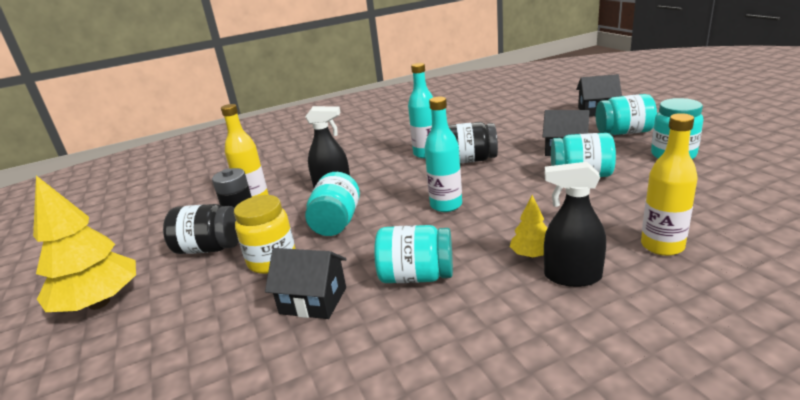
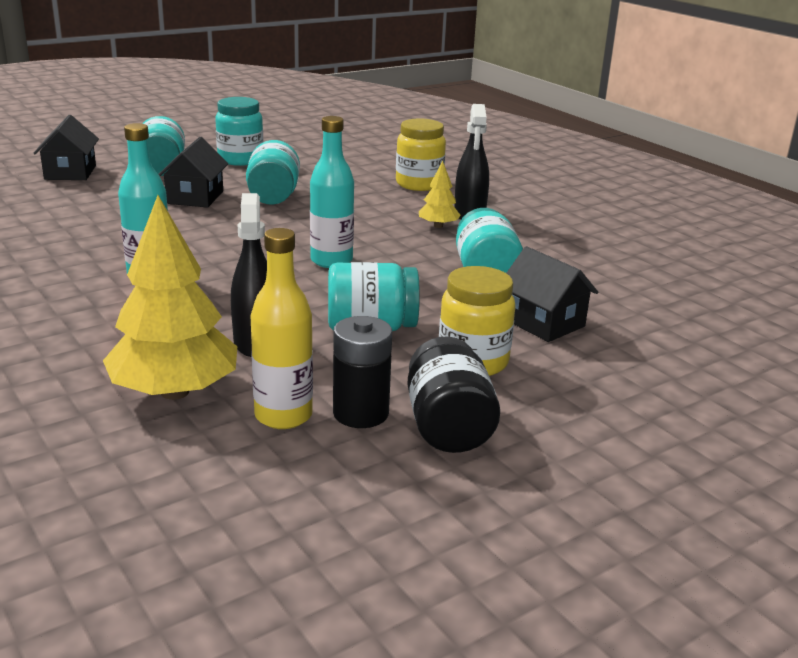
camera: 105 degrees left, 0 degrees up
(99, 303) = (617, 497): yellow tree -> yellow tree (174, 392)
(313, 300) = (543, 322): black house -> black house turned 45 degrees counterclockwise
(470, 160) = (196, 246): black jar -> none
(662, 246) = (419, 184): yellow bottle -> yellow jar

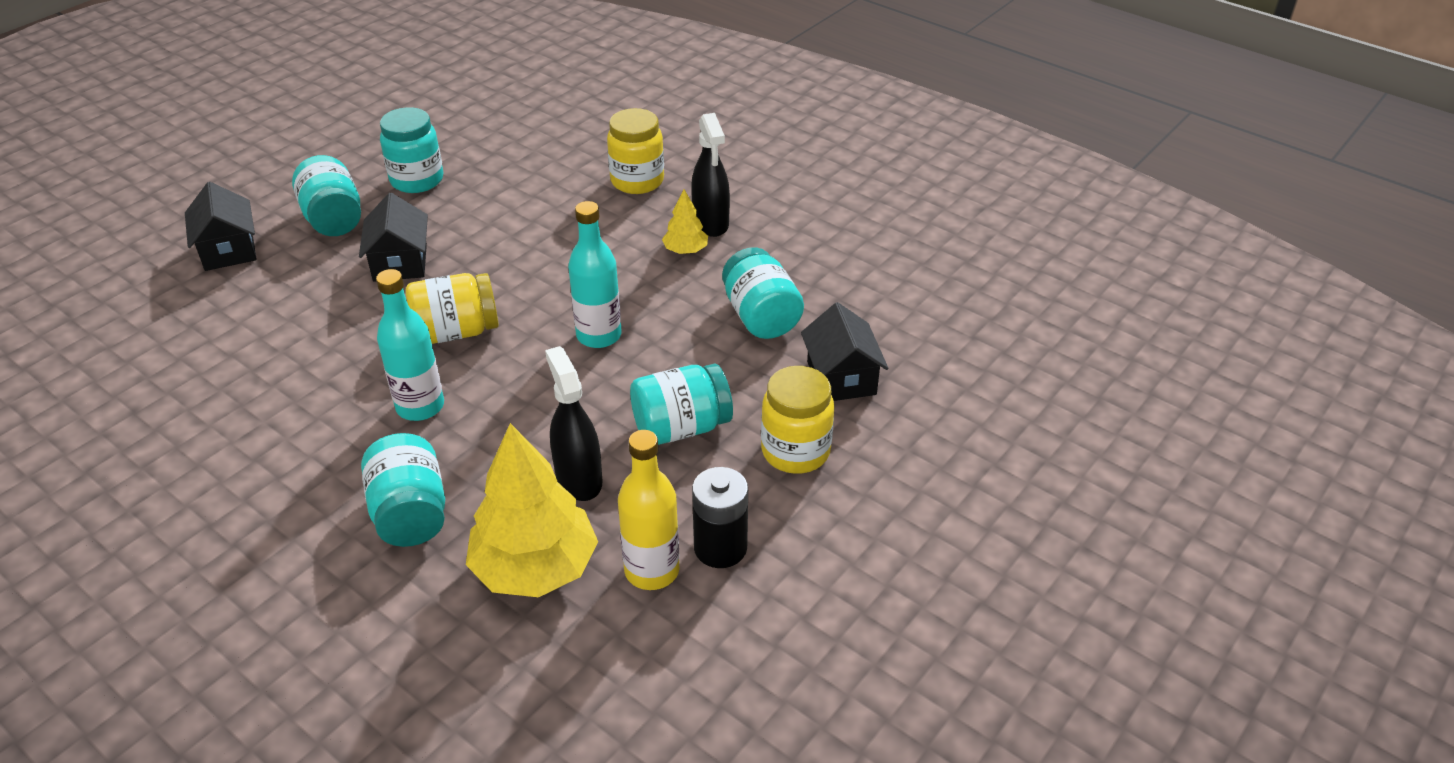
camera: 15 degrees left, 15 degrees up
(212, 240) = (456, 332): none -> yellow jar
(273, 196) = (487, 240): turquoise jar -> turquoise jar (410, 513)
(448, 426) = (804, 543): black jar -> none
(543, 322) = (841, 378): black house -> black house turned 45 degrees clockwise

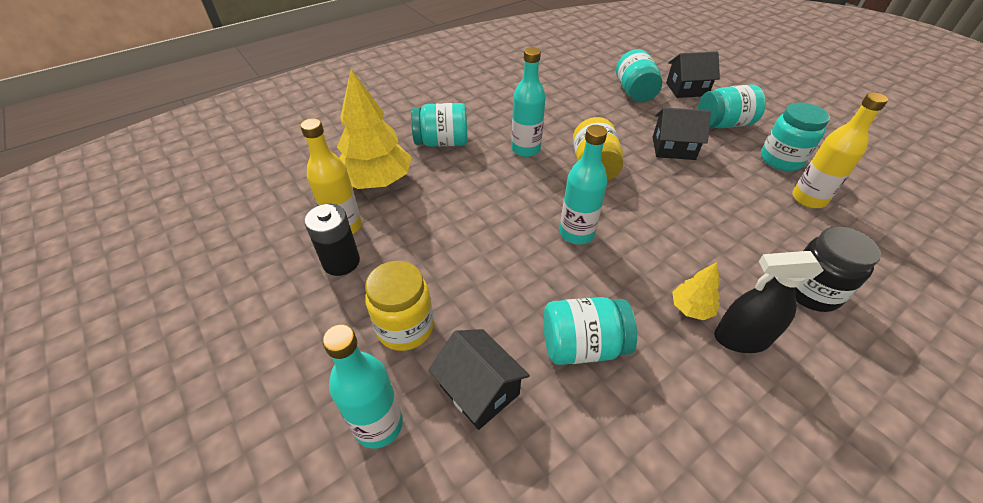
camera: 105 degrees right, 5 degrees up
(492, 168) = (808, 199): none -> yellow bottle
(579, 479) = (436, 205): black spray bottle -> none
(637, 181) = (810, 292): yellow jar -> black jar
(681, 427) = (461, 262): turquoise jar -> turquoise jar (634, 92)
(841, 378) = (479, 390): black house -> black house turned 45 degrees clockwise
(910, 438) = (378, 425): none -> turquoise bottle

